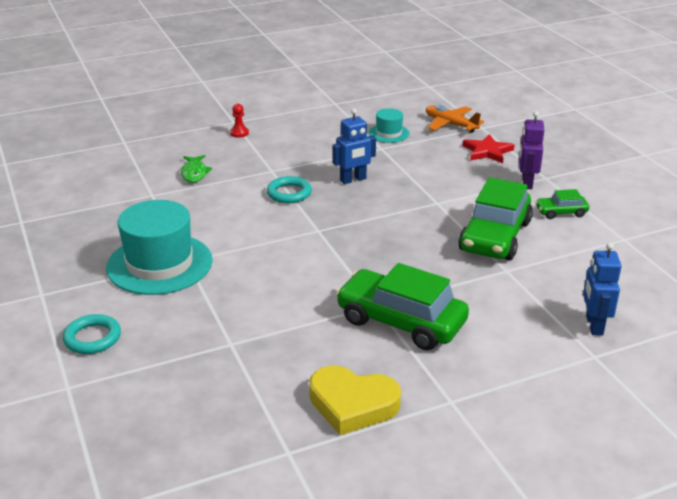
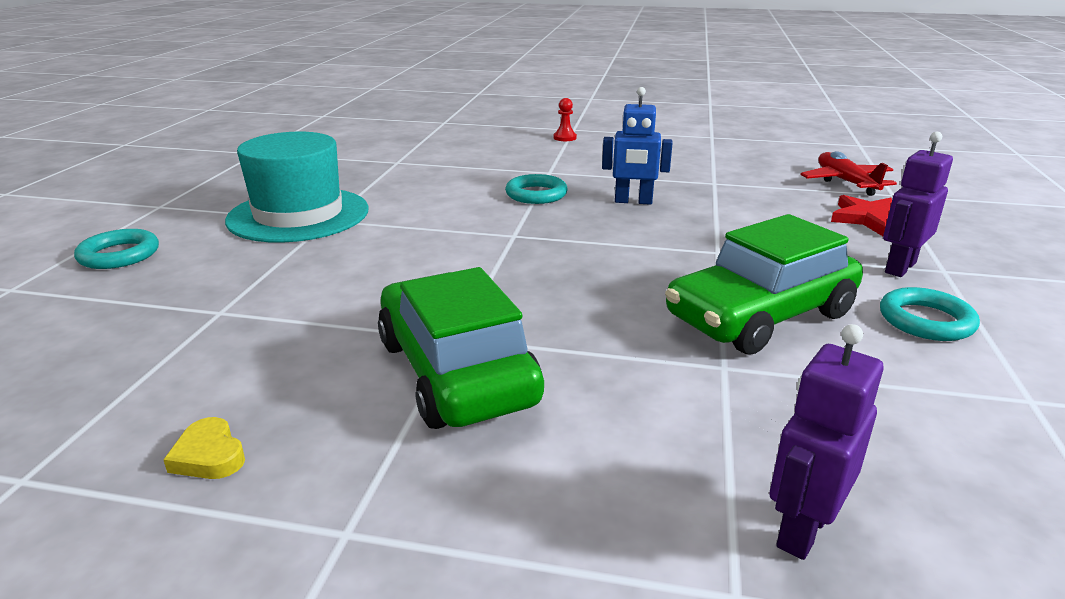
camera: 35 degrees right, 5 degrees down
(194, 173) = (466, 156): green fish -> none
(352, 404) = (209, 455): yellow heart -> yellow heart, size x0.46
(389, 133) = (744, 172): turquoise hat -> none
(450, 125) = (846, 182): orange plane -> red plane
(561, 212) = (926, 321): green car -> turquoise ring
(594, 325) = (802, 529): blue robot -> purple robot

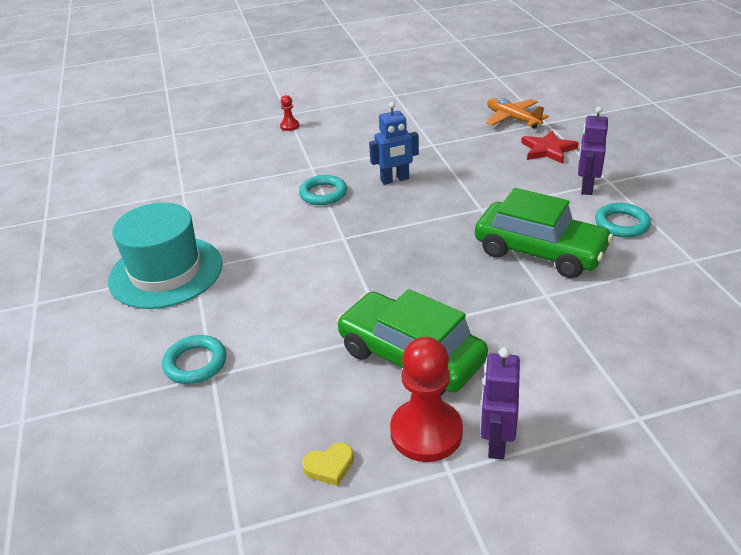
camera: 25 degrees left, 10 degrees up
(119, 255) = (68, 359): turquoise ring -> turquoise ring (195, 363)
(209, 455) = (329, 466): yellow heart -> yellow heart turned 45 degrees counterclockwise
(373, 468) = (426, 432): none -> red pawn
(760, 316) = (539, 252): green car -> green car turned 90 degrees counterclockwise
(802, 529) = (643, 374): purple robot -> purple robot (496, 442)
(846, 182) = (512, 119): red plane -> orange plane

